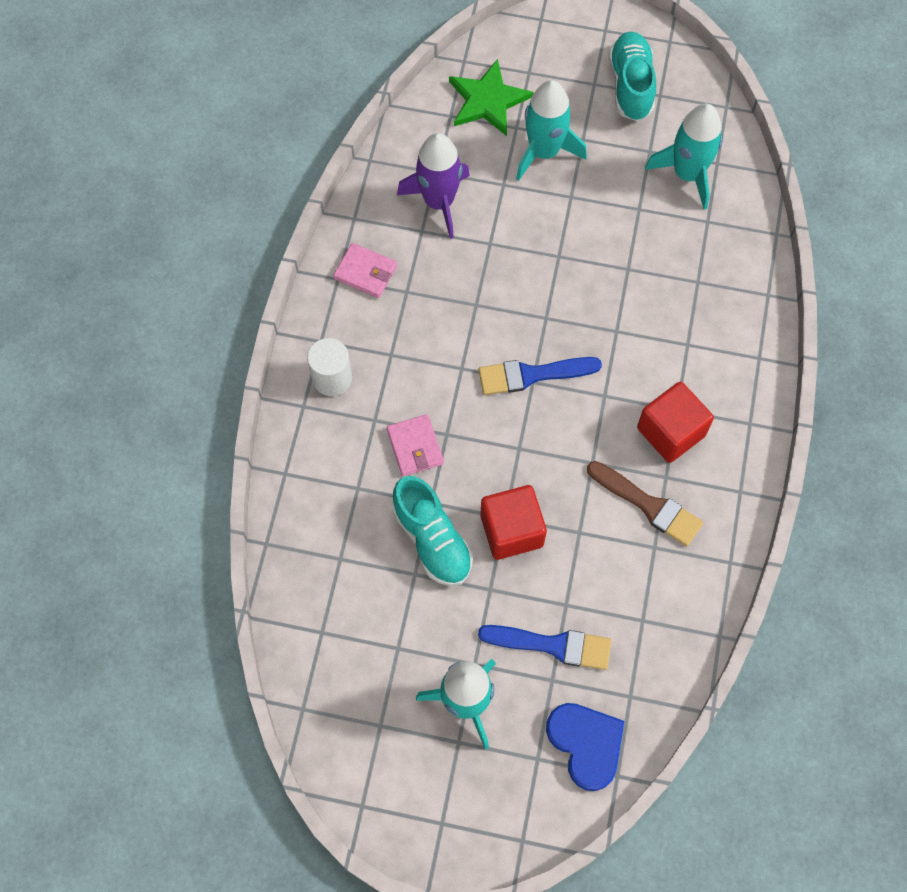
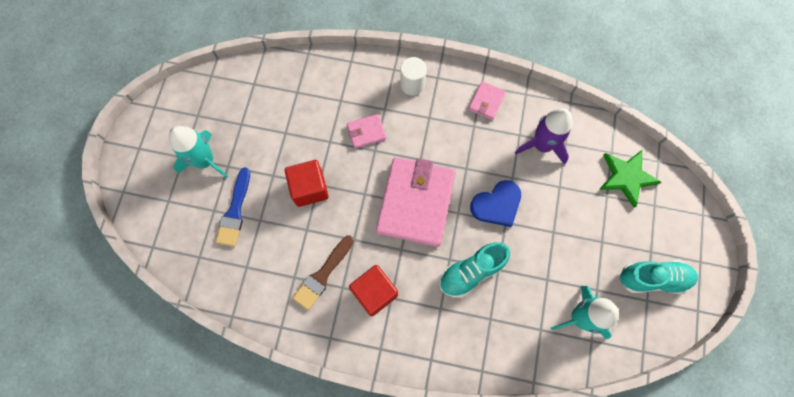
camera: 90 degrees right, 5 degrees up
(432, 540) = (305, 142): turquoise shoe -> turquoise shoe (471, 272)
(532, 375) = (416, 203): blue brush -> pink wallet
(544, 151) = (588, 215): turquoise rocket -> none
(586, 744) = (173, 229): blue heart -> blue heart (497, 205)

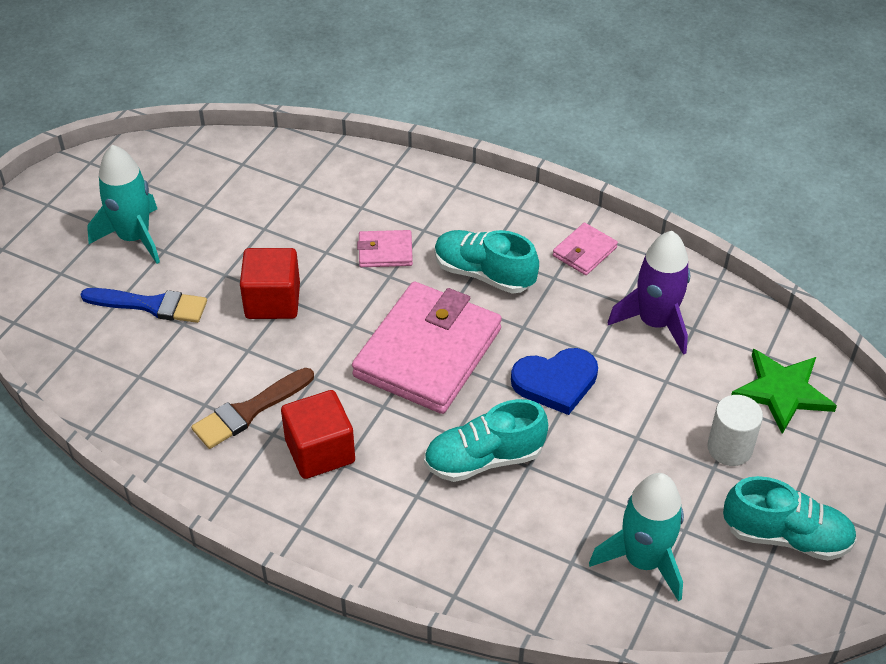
camera: 15 degrees right, 25 degrees down
(235, 211) = (151, 305): blue brush -> blue brush turned 105 degrees counterclockwise
(412, 84) = (477, 209): white cylinder -> white cylinder (729, 448)
(431, 134) = (483, 274): none -> turquoise shoe

